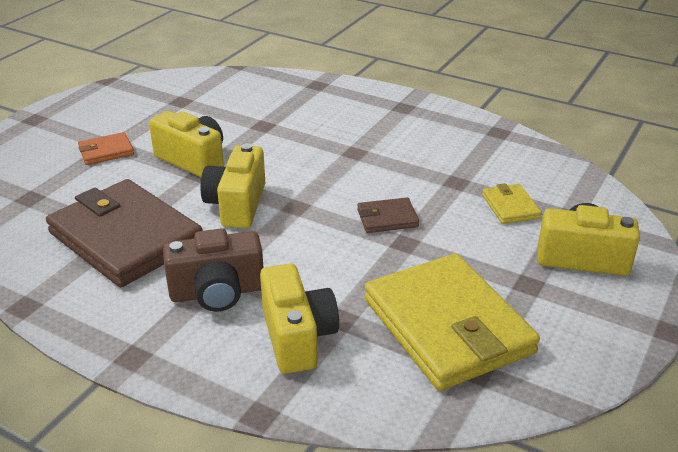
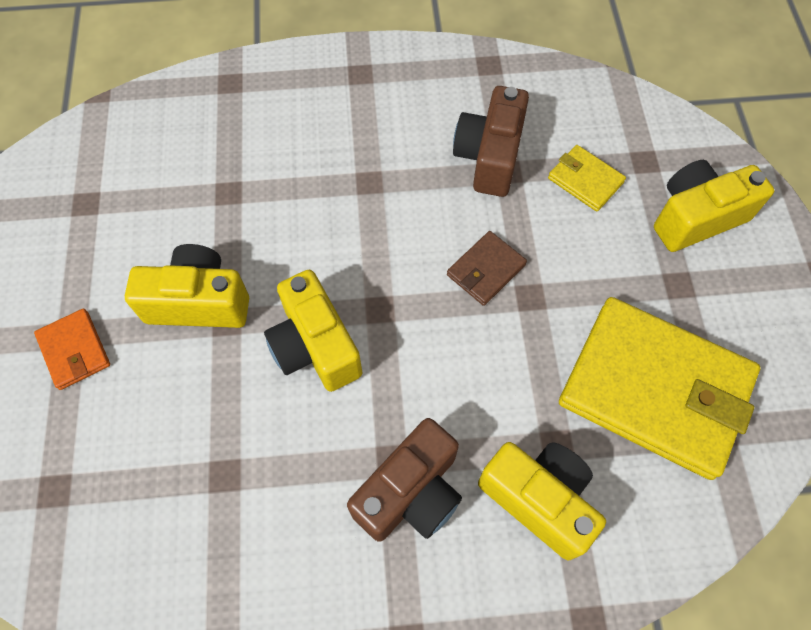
camera: 35 degrees left, 30 degrees up
(106, 151) = (74, 350): orange wallet -> orange wallet turned 60 degrees counterclockwise
(126, 238) = (238, 479): brown wallet -> none
(450, 171) = (489, 157): none -> brown camera

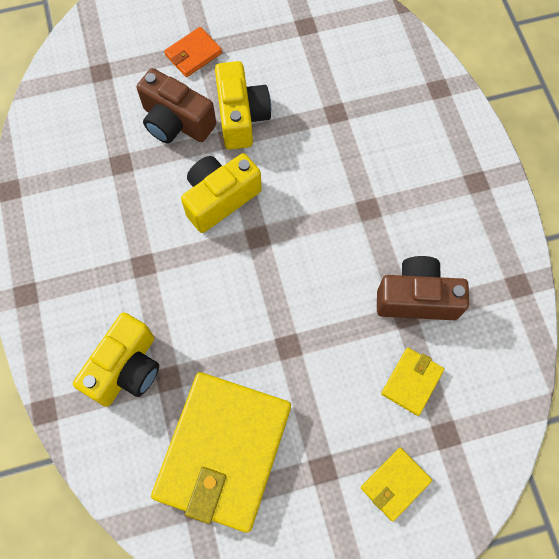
camera: 80 degrees right, 5 degrees up
(411, 493) = (121, 281): brown camera -> brown camera (176, 122)
(486, 270) = (306, 309): brown wallet -> none
(696, 217) = (395, 484): yellow camera -> yellow wallet

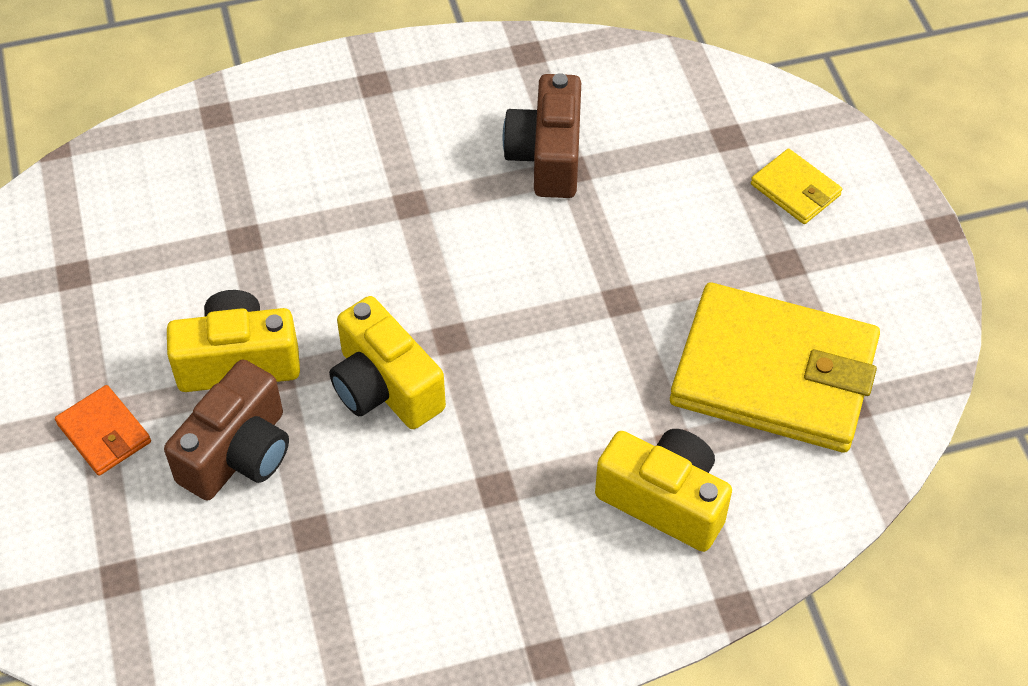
camera: 90 degrees left, 15 degrees down
(412, 382) = (663, 167): yellow wallet -> none

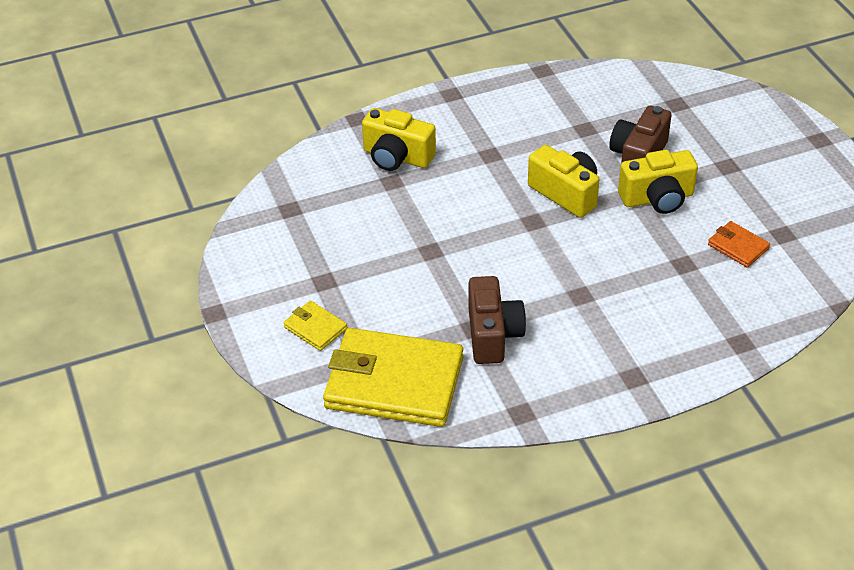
camera: 175 degrees right, 10 degrees down
(104, 433) = (718, 159): orange wallet -> orange wallet (738, 246)
(773, 374) = (334, 220): yellow wallet -> yellow wallet (394, 382)

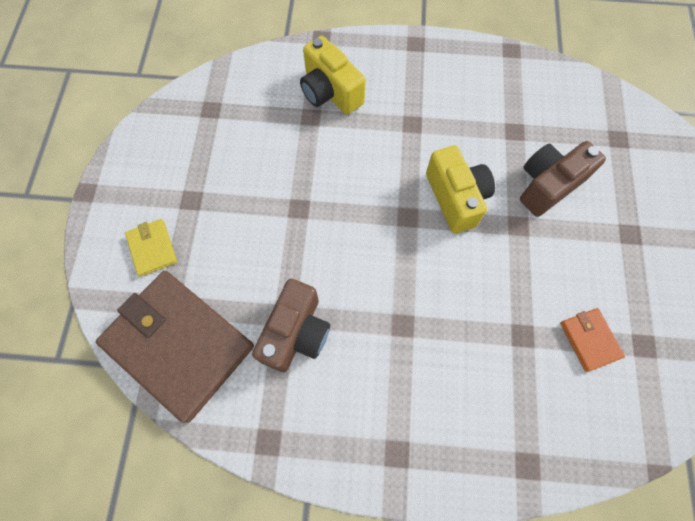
camera: 25 degrees right, 25 degrees up
(394, 382) = (179, 345): yellow wallet -> brown wallet
(657, 198) = (540, 243): yellow camera -> none

